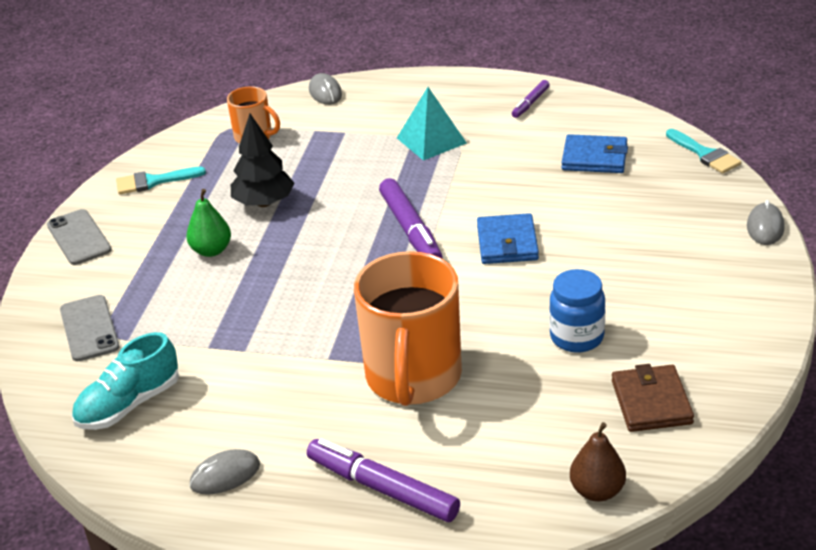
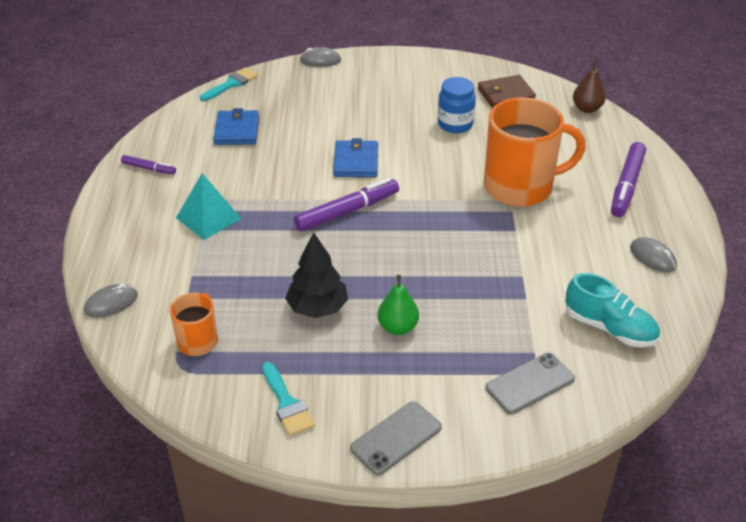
camera: 105 degrees left, 5 degrees up
(507, 243) = (356, 162): blue wallet -> blue wallet turned 75 degrees counterclockwise

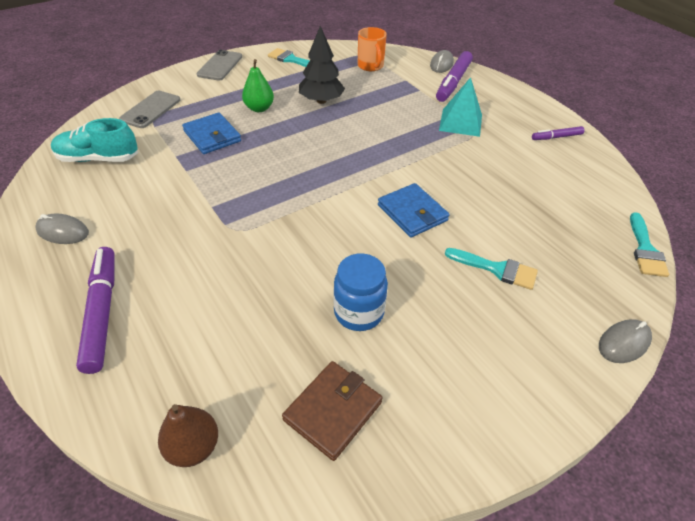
camera: 145 degrees right, 5 degrees up
(237, 130) = (552, 197): blue wallet -> blue wallet (212, 136)
(342, 111) = (497, 269): none -> turquoise brush
(347, 211) = (369, 165): purple marker -> purple marker (453, 82)
(520, 187) = (229, 255): orange mug -> none

